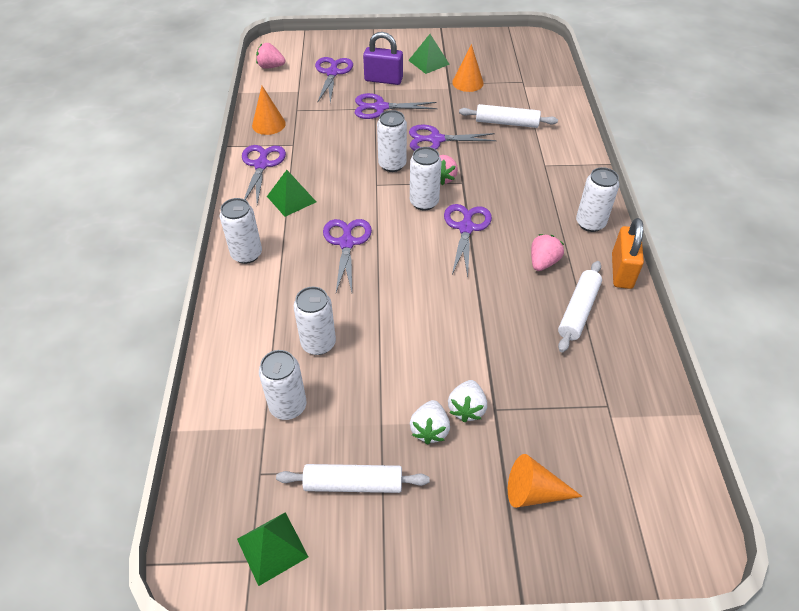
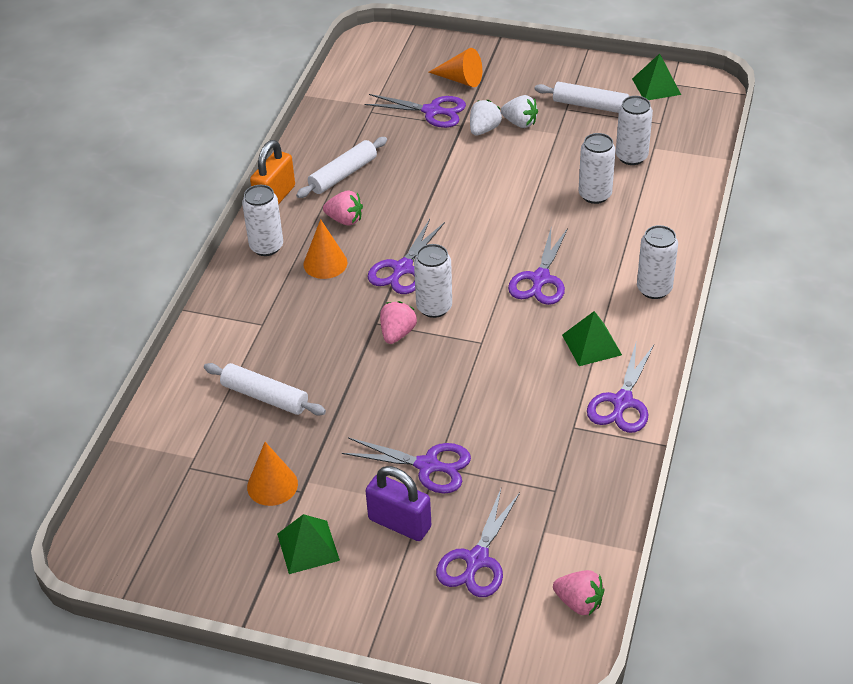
camera: 160 degrees left, 5 degrees down
(268, 124) = (602, 471): orange cone -> orange cone (325, 263)
(392, 165) = (450, 365): white can -> none
(429, 429) = (520, 123): white strawberry -> white strawberry turned 90 degrees clockwise
(436, 139) = (375, 391): purple scissors -> purple scissors (432, 111)
(543, 262) = (345, 220): pink strawberry -> pink strawberry turned 120 degrees counterclockwise

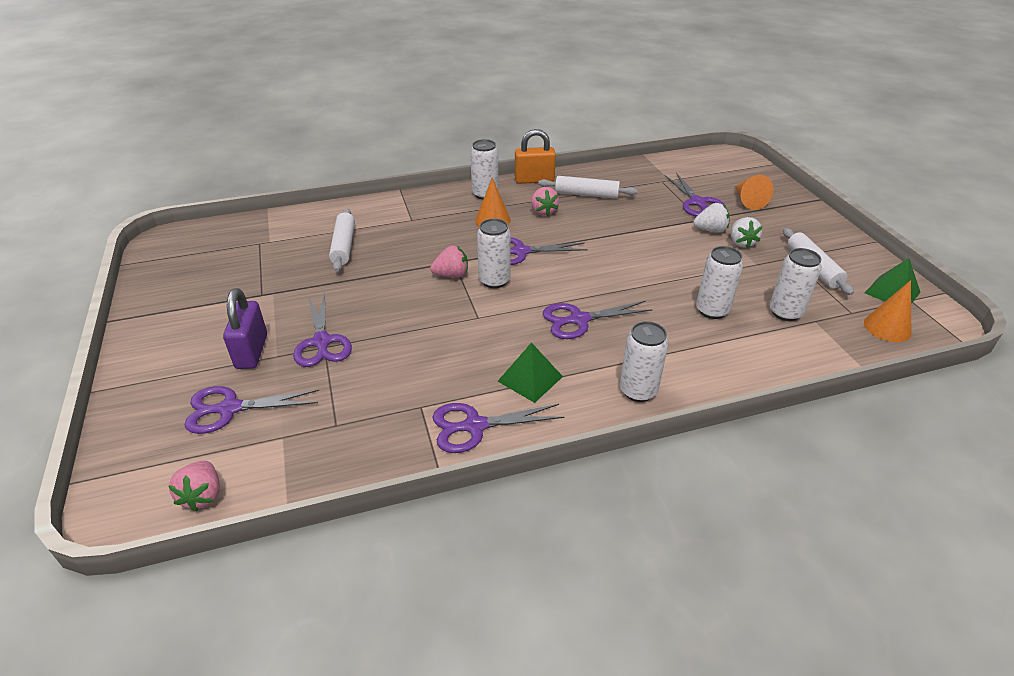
camera: 55 degrees right, 5 degrees down
(272, 485) = (260, 280): orange cone -> orange cone (887, 327)
(308, 547) = (207, 318): green pyramid -> none

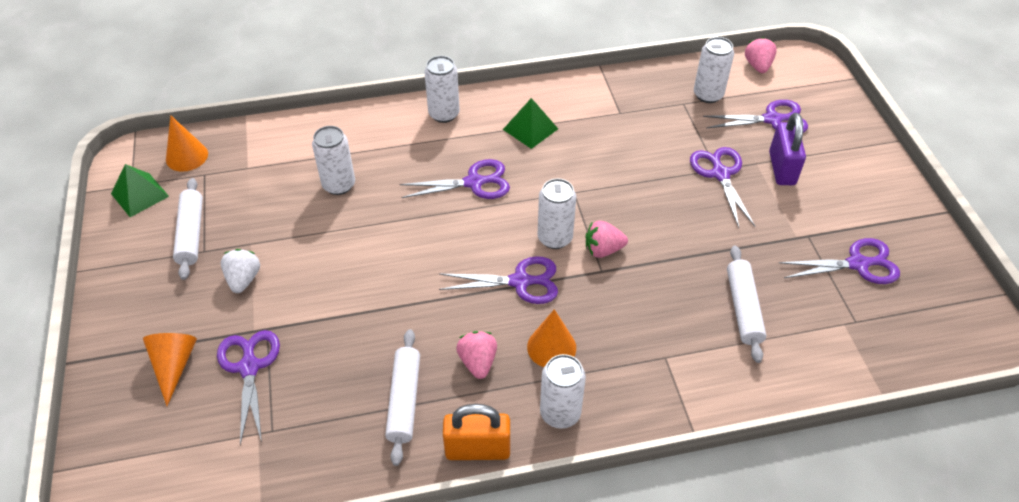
camera: 175 degrees left, 10 degrees up
(475, 426) = (577, 96): purple scissors -> purple scissors (857, 264)
(586, 194) = (404, 400): white rolling pin -> white rolling pin turned 75 degrees clockwise
(710, 230) = (267, 305): white strawberry -> none
(785, 312) = (268, 178): white can -> white can (708, 95)

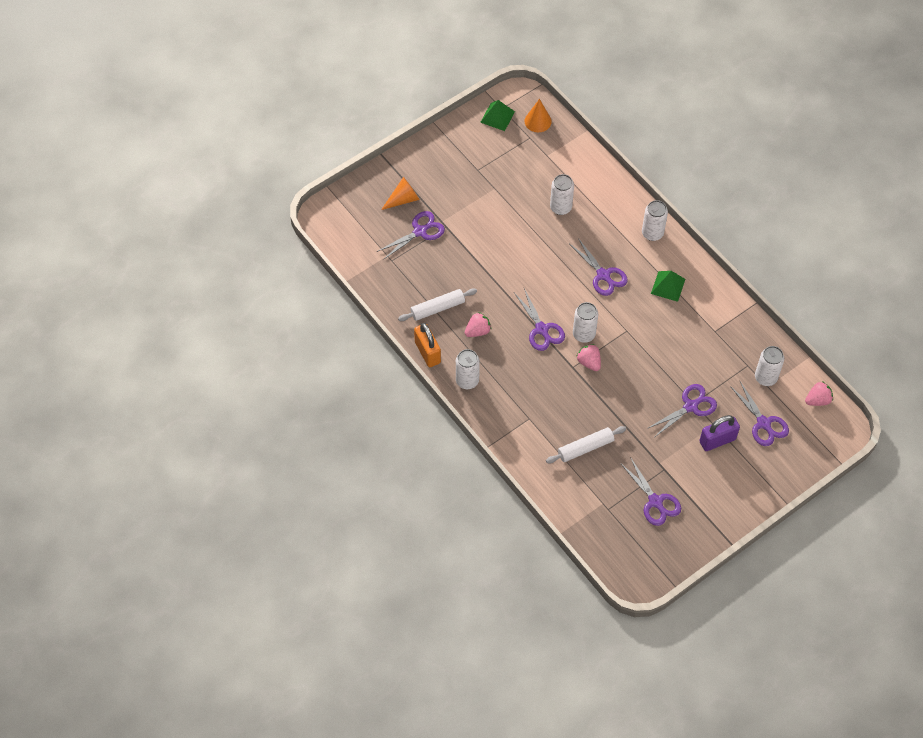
camera: 65 degrees right, 10 degrees up
(191, 234) = (485, 157): white rolling pin -> none
(243, 279) = (470, 199): white strawberry -> none
(551, 347) = (506, 361): orange cone -> none

